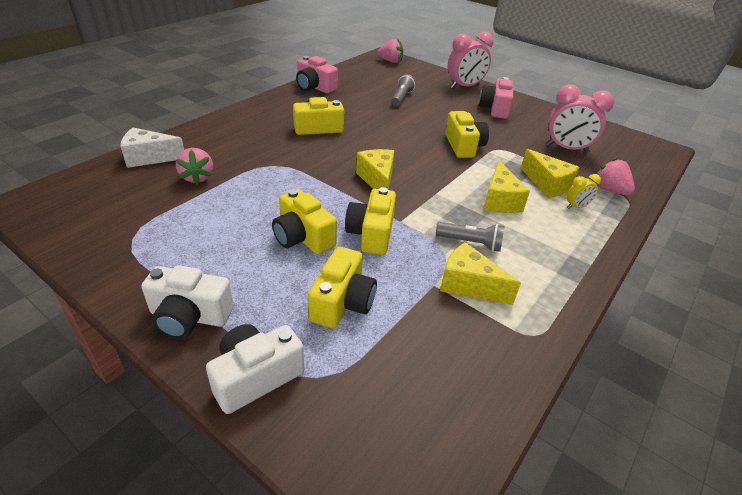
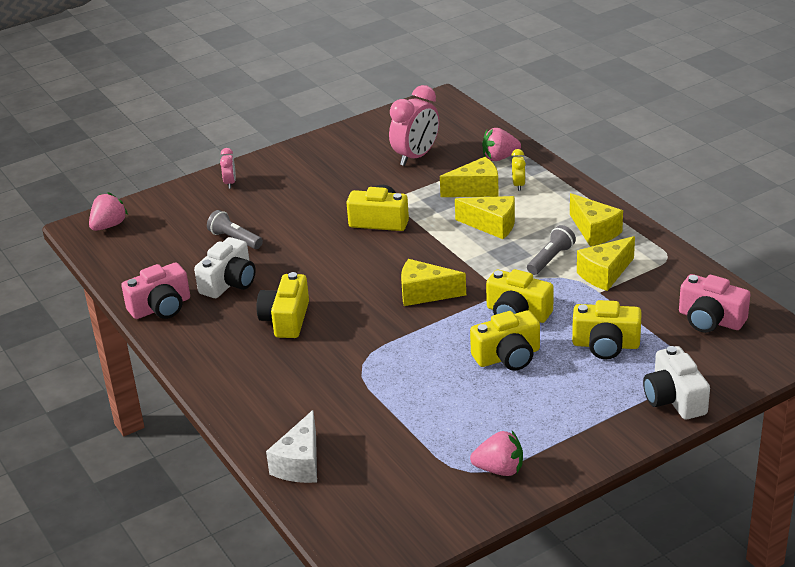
camera: 65 degrees left, 5 degrees down
(189, 316) = (598, 432): white camera -> white camera (229, 282)
(197, 177) = (365, 423): pink strawberry -> pink strawberry (499, 469)
(342, 302) = (605, 345): yellow camera -> yellow camera turned 150 degrees clockwise
(464, 87) = (230, 183): pink clock -> pink clock, size x0.49
(495, 109) = (303, 176): pink camera -> pink camera (710, 320)
(540, 267) = (594, 231): none -> yellow cheese

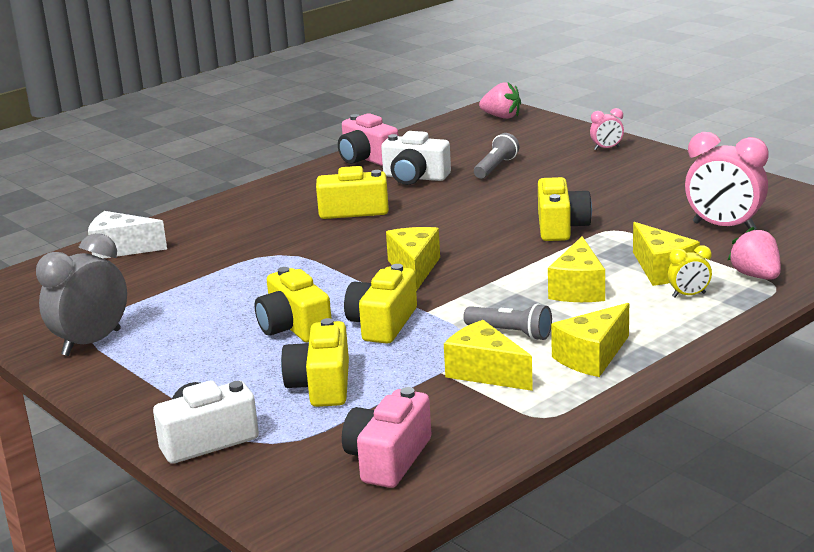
camera: 80 degrees right, 10 degrees down
(499, 469) = (91, 343): pink strawberry -> grey clock

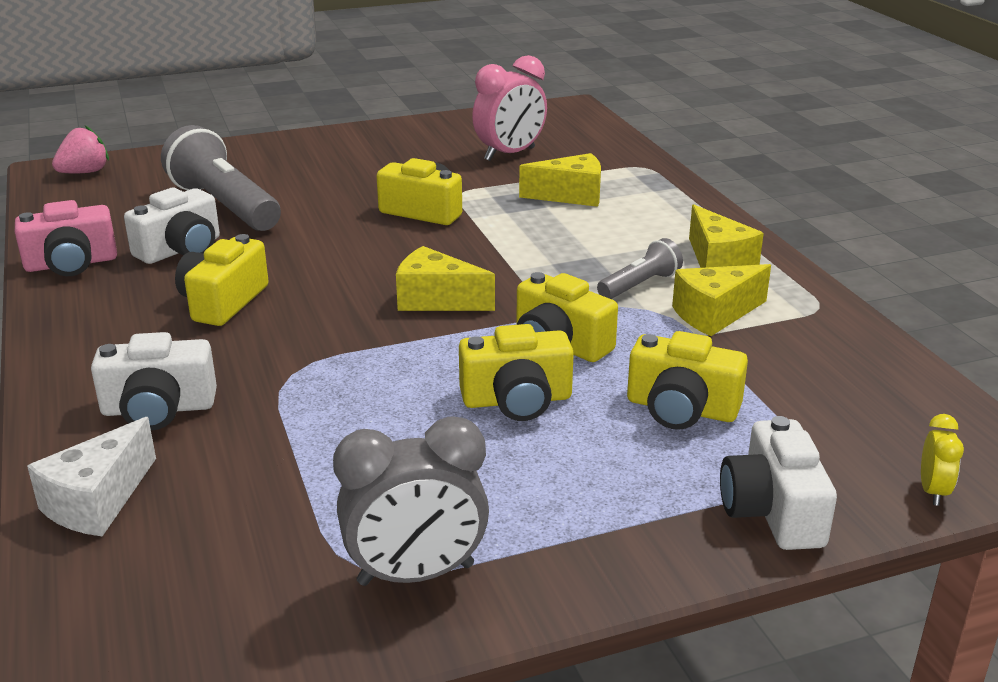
camera: 70 degrees left, 5 degrees up
(91, 343) = (416, 574): grey clock -> grey clock turned 75 degrees counterclockwise
(216, 234) = (158, 409): none -> white camera
(388, 459) = (867, 400): pink camera -> none
(496, 167) = (225, 205): grey flashlight -> grey flashlight, size x1.93
(578, 289) = (573, 236): yellow cheese -> none
(606, 148) = (262, 151): pink clock -> none
(689, 295) = (631, 198): yellow clock -> yellow clock (933, 491)
(756, 276) = (619, 168): pink strawberry -> none

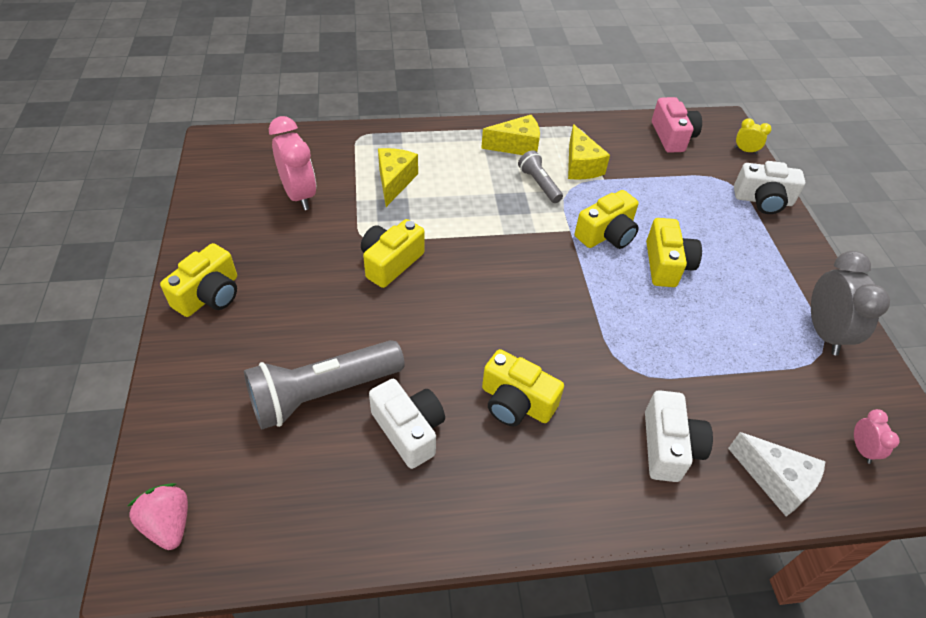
camera: 80 degrees left, 20 degrees up
(71, 264) = (412, 521): pink camera -> pink camera (672, 137)
(152, 600) = (861, 449): none -> pink clock
(436, 300) = (539, 279): yellow cheese -> none
(681, 409) = (678, 205): yellow camera -> yellow camera (209, 295)

